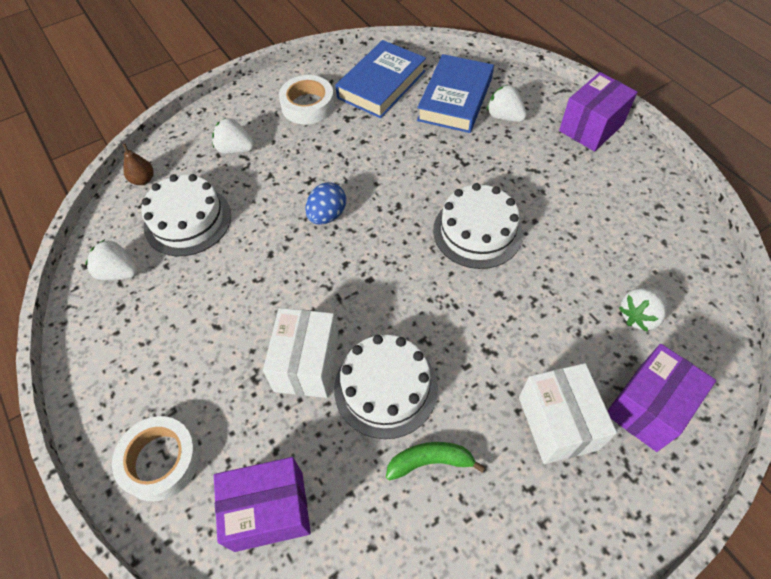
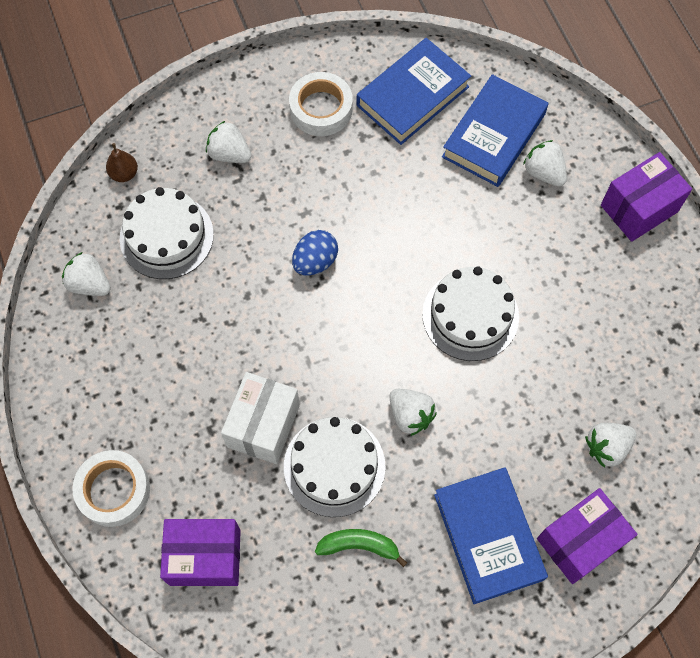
camera: 10 degrees right, 10 degrees up
(447, 325) = (410, 415): none -> white strawberry
(557, 423) = (488, 537): white box -> blue book

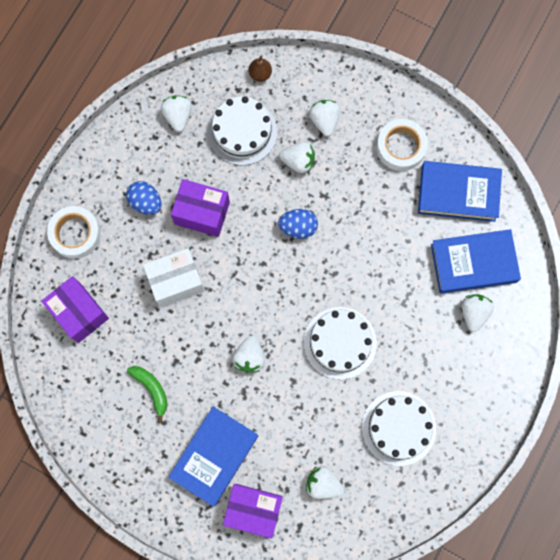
camera: 50 degrees right, 10 degrees up
(149, 388) = (146, 202): none -> blue egg
(247, 208) = (298, 161): none -> white strawberry
(334, 466) = (185, 339): white cake -> white cake (398, 428)
(639, 208) = (499, 389): purple box -> purple box (202, 213)

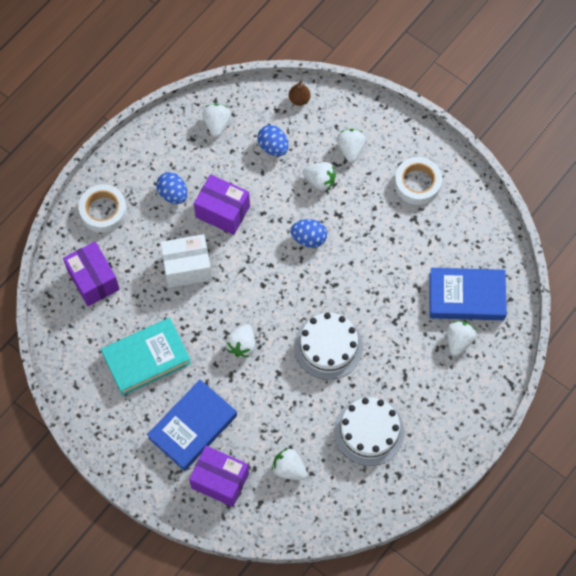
camera: 10 degrees right, 10 degrees down
(152, 389) = (146, 358): green banana -> turquoise book
(242, 132) = (273, 147): white cake -> blue egg
(458, 193) = (463, 232): blue book -> none

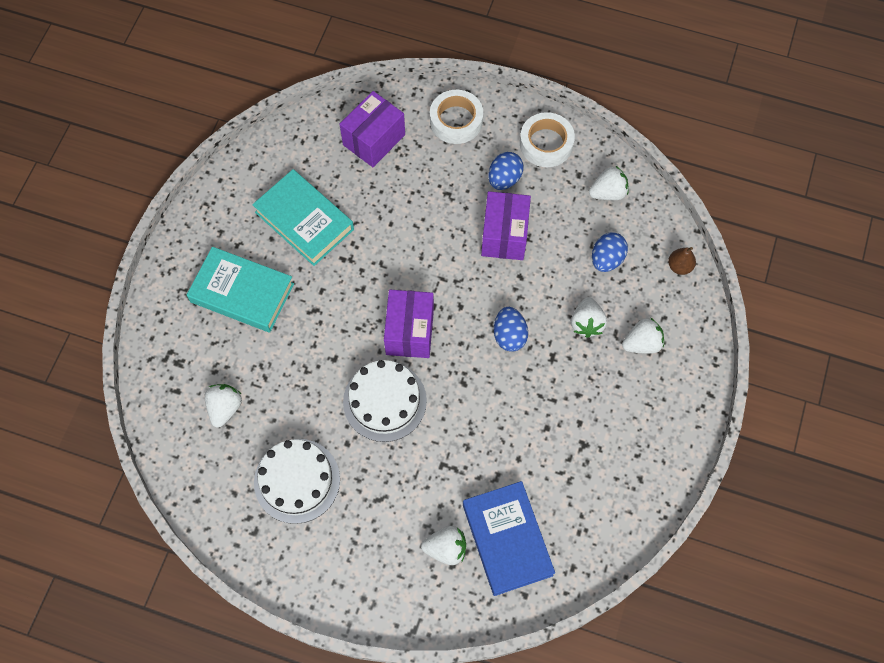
camera: 70 degrees right, 0 degrees up
(187, 267) = (423, 223): white box -> none
(193, 427) = (242, 293): blue book -> turquoise book
(220, 480) = (190, 341): purple box -> purple box (410, 332)
(242, 345) = (353, 309): white strawberry -> none
(417, 183) = (631, 433): white tape -> white tape (546, 144)

